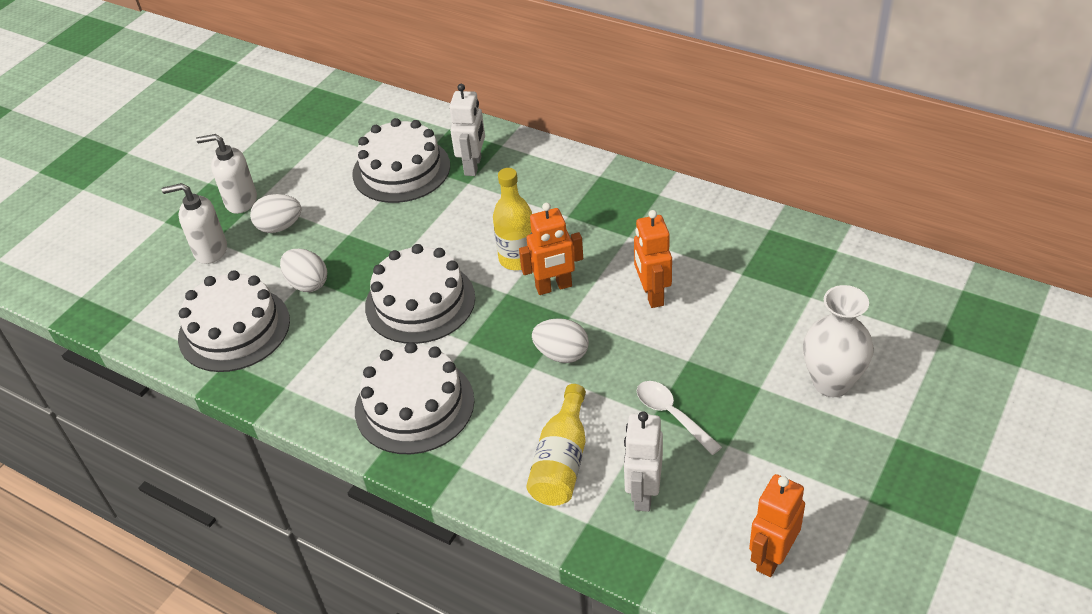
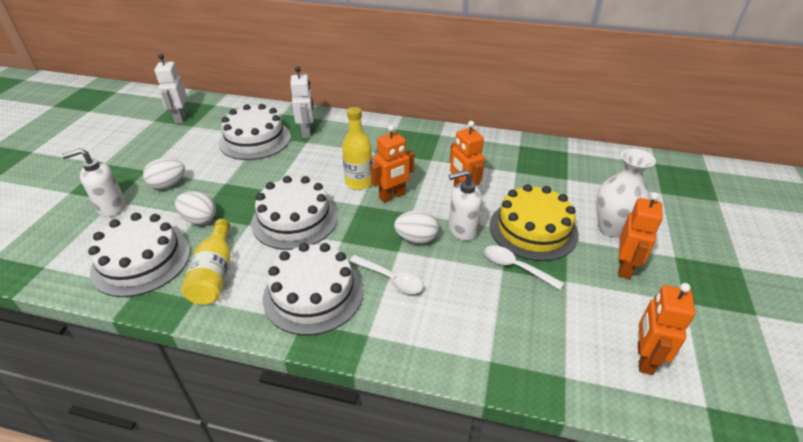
camera: 20 degrees left, 5 degrees down
(241, 201) = (133, 172): white soap dispenser -> white soap dispenser (462, 230)
(510, 403) = (390, 279): none -> white spoon
(561, 461) = (449, 316): yellow bottle -> yellow bottle (214, 273)
(643, 494) = (523, 329): white robot -> white robot (180, 118)
(721, 366) = (533, 229): none -> yellow cake
(816, 441) = (625, 267): none -> orange robot

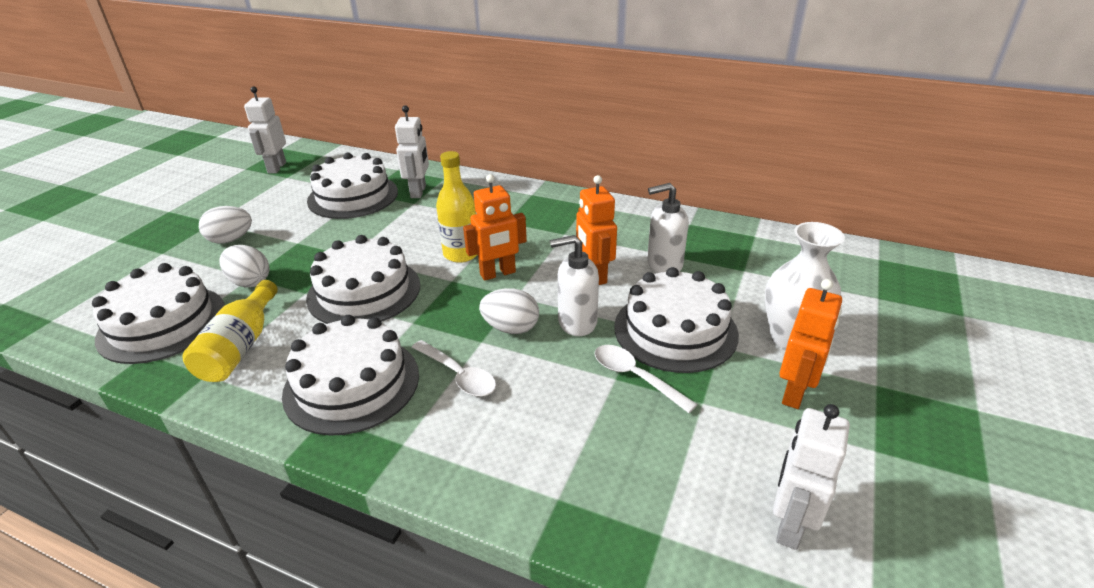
camera: 10 degrees right, 5 degrees down
(111, 207) = (155, 260): white soap dispenser -> white soap dispenser (664, 264)
(533, 229) = (675, 330): yellow cake -> white cake
(644, 358) = (789, 524): orange robot -> white robot

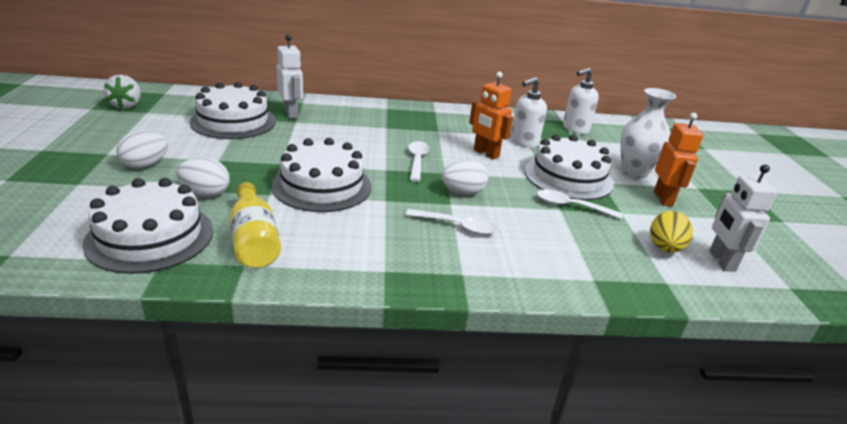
camera: 30 degrees left, 5 degrees down
(276, 168) = (126, 105): white robot -> white strawberry
(352, 384) = (382, 246): white cake -> none
(461, 254) = (375, 152): yellow bottle -> none
(498, 274) = (417, 161): orange robot -> white spoon
(576, 322) = (503, 182): white soap dispenser -> white soap dispenser (575, 129)
(713, 477) = (664, 248): none -> yellow egg

